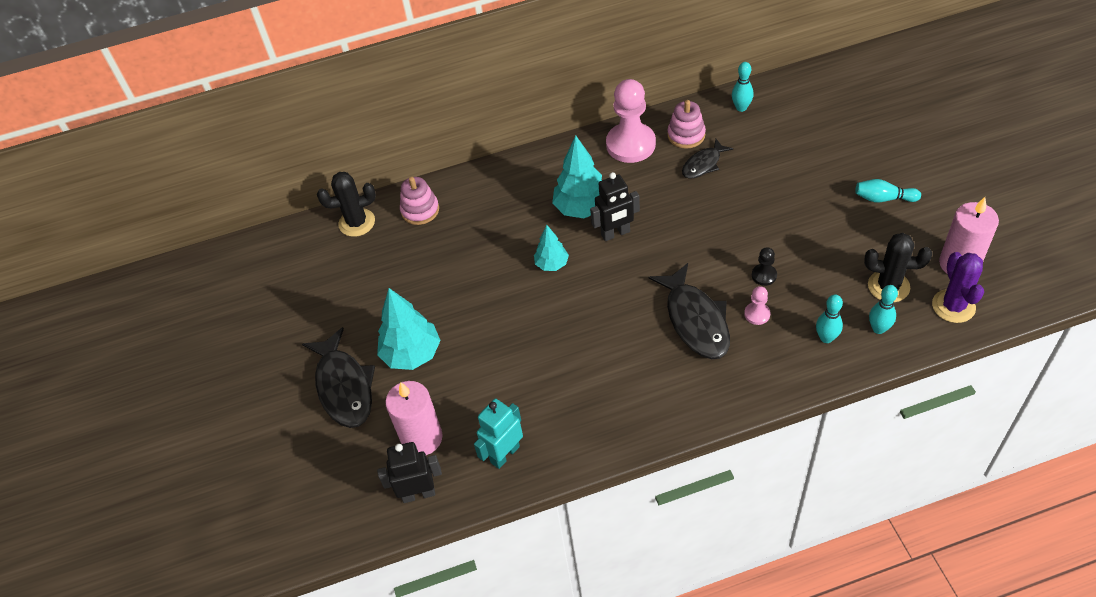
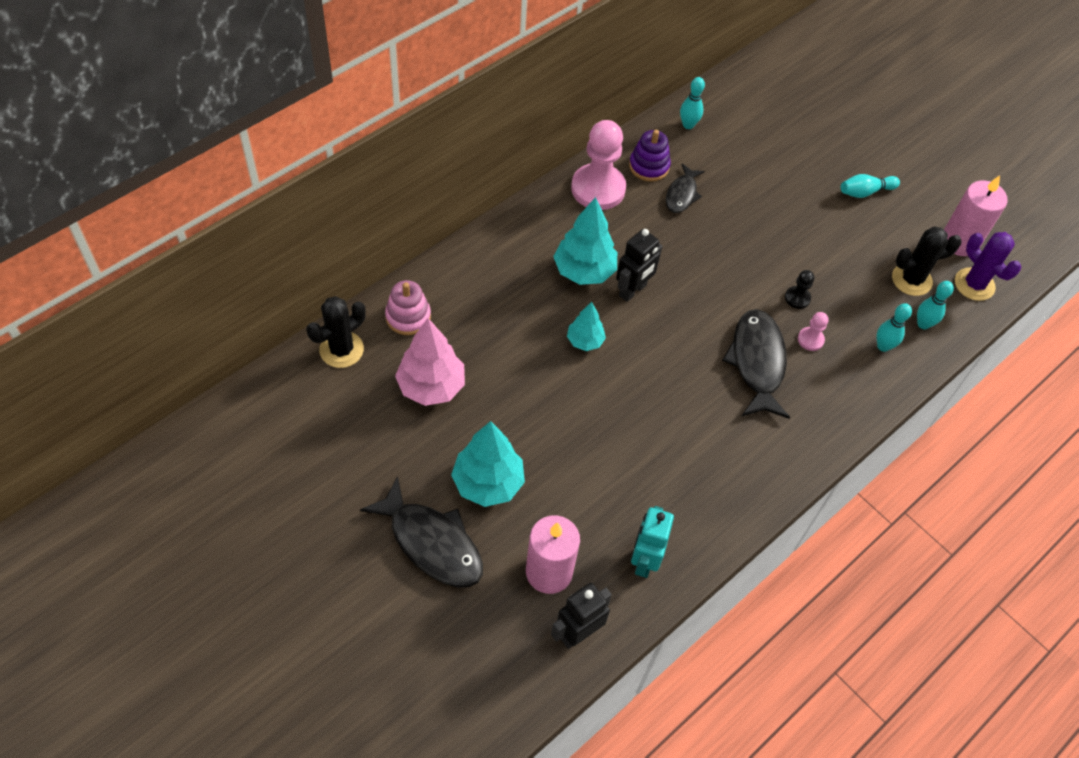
camera: 35 degrees left, 5 degrees up
(409, 268) = (431, 386): none -> pink tree
(686, 135) = (649, 166): pink stacking toy -> purple stacking toy
(695, 320) = (757, 362): black fish -> black fish turned 135 degrees counterclockwise

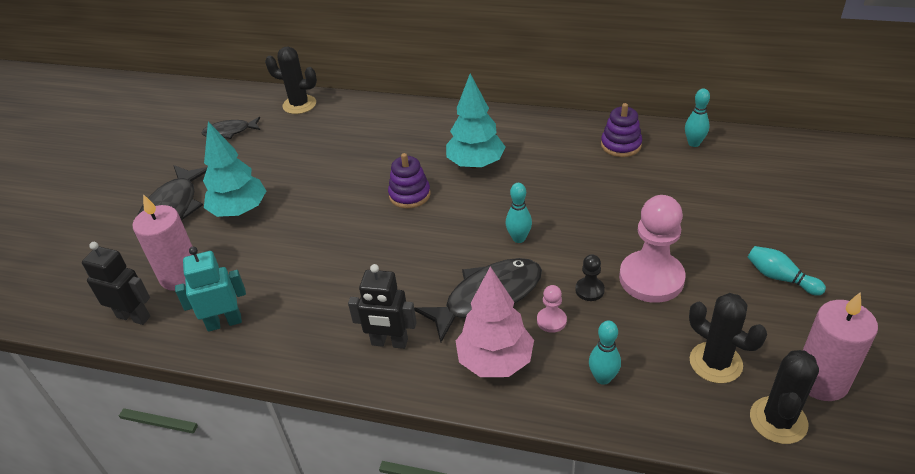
camera: 65 degrees right, 15 degrees down
(408, 317) = (351, 114): pink stacking toy -> none
(431, 386) = (302, 150): pink tree -> pink tree (495, 361)
(585, 341) = (409, 195): turquoise tree -> purple stacking toy
(598, 189) = (563, 133): pink pawn -> pink pawn (651, 278)
(633, 290) = (485, 195): black robot -> black robot (389, 342)
(682, 194) = (616, 173): black fish -> black fish (230, 132)
(923, 324) = (669, 398): turquoise bowling pin -> turquoise bowling pin (519, 238)
(974, 284) = (778, 420): purple cactus -> black cactus

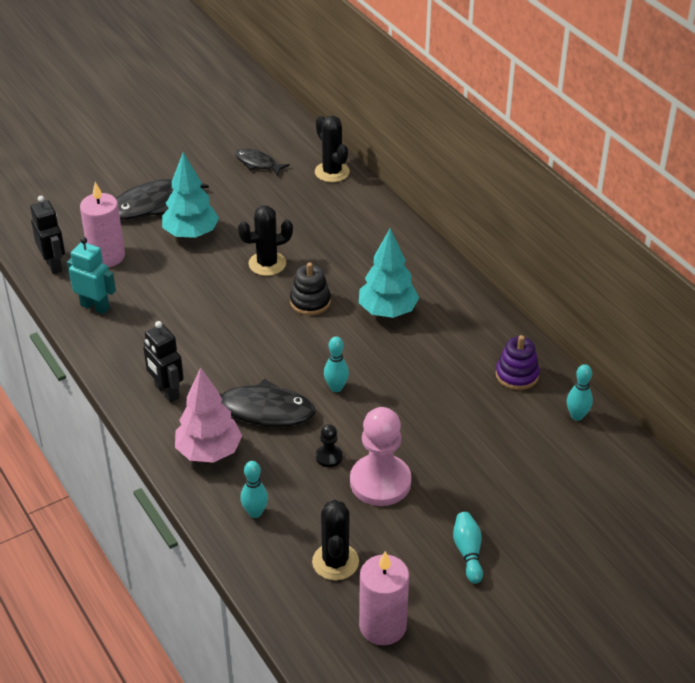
camera: 40 degrees right, 0 degrees up
(409, 195) = (310, 302): purple stacking toy -> black stacking toy
(551, 321) = (276, 456): pink pawn -> none
(778, 420) = (318, 621): black cactus -> black cactus (267, 264)

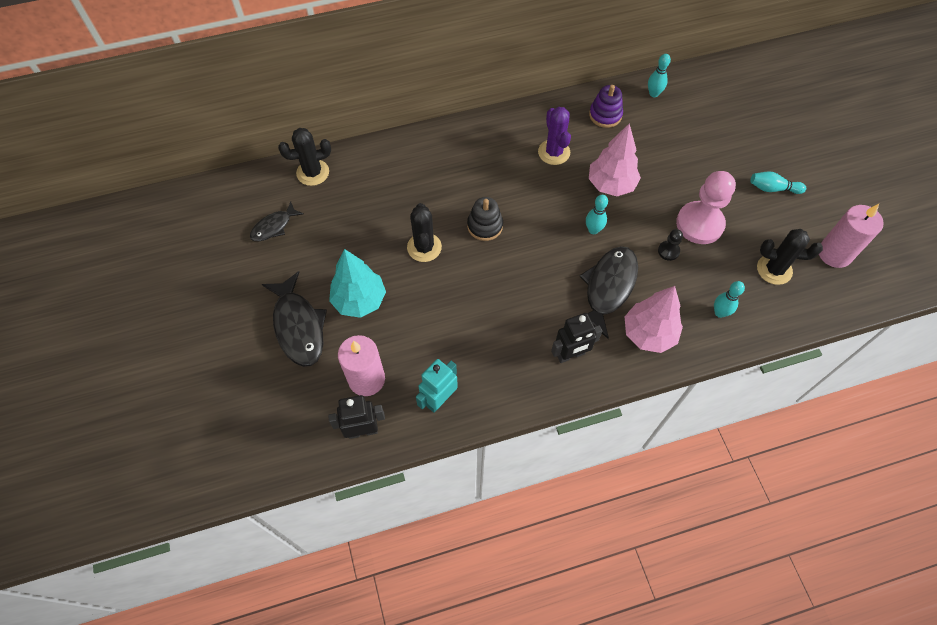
camera: 75 degrees left, 20 degrees up
(387, 311) = (512, 176): turquoise tree -> none
(408, 394) = (611, 185): none -> pink tree
(436, 339) = (554, 152): none -> purple cactus

